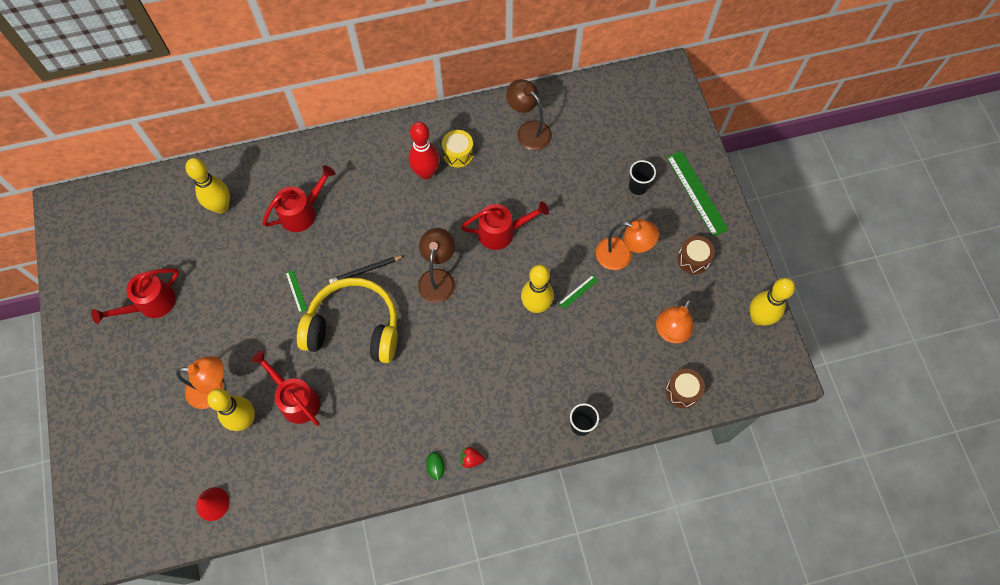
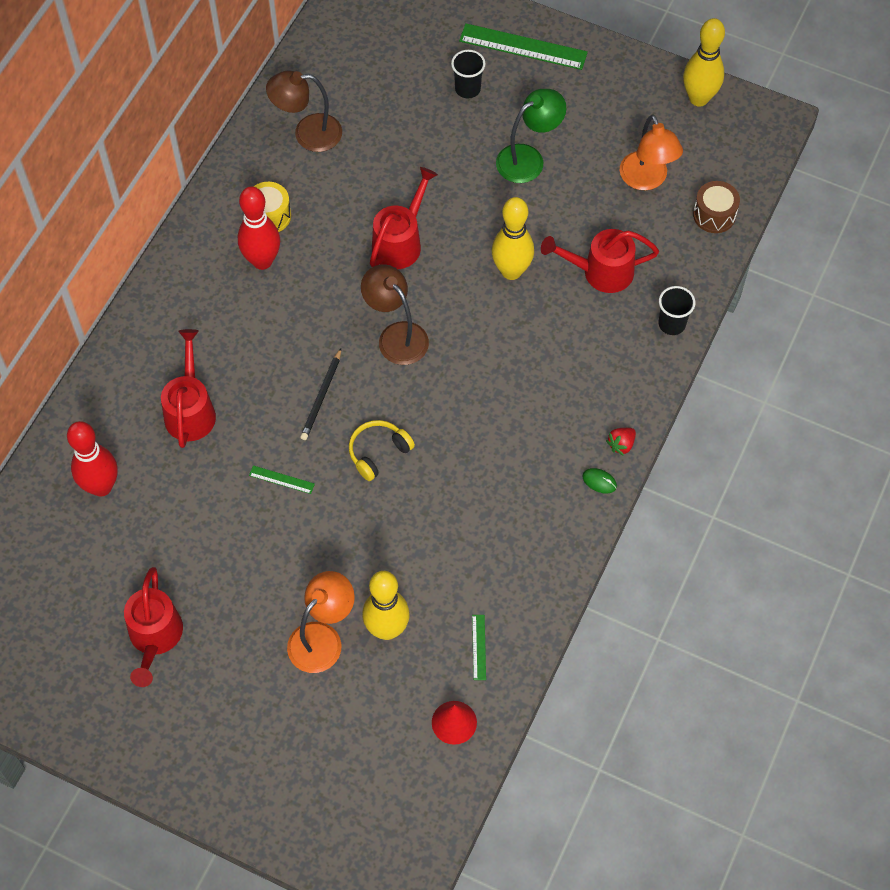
camera: 50 degrees left, 5 degrees down
(221, 207) = (101, 486): yellow bowling pin -> red bowling pin
(295, 399) = (408, 563): red watering can -> red watering can (600, 272)
(354, 327) = (378, 452): yellow headphones -> yellow headphones, size x0.47
(578, 292) = (531, 224): green ruler -> green ruler (479, 647)
(621, 255) = (528, 158): orange lamp -> green lamp
(693, 259) = (590, 103): brown drum -> none

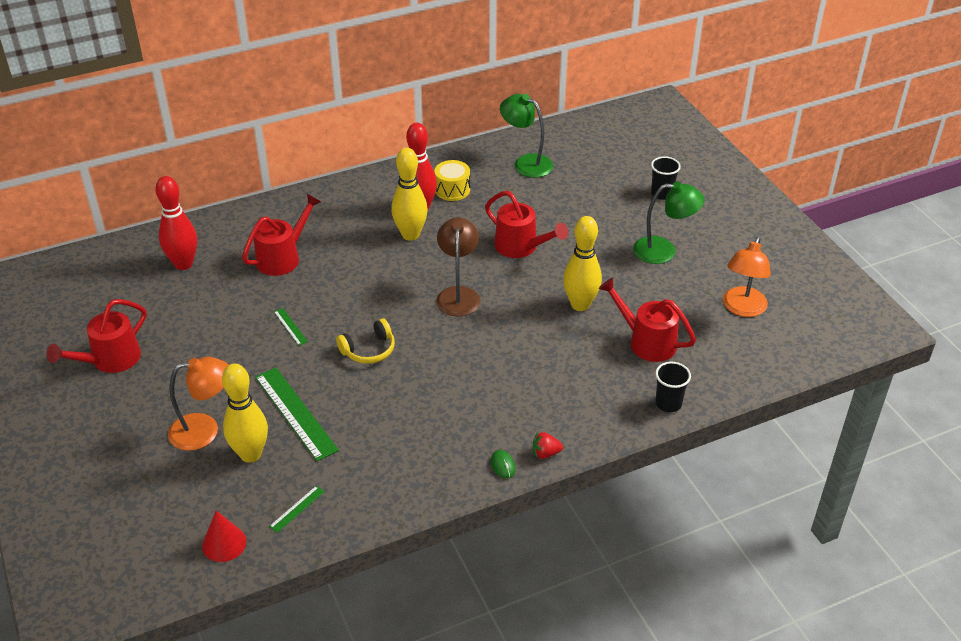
camera: 40 degrees right, 20 degrees down
(307, 133) = (526, 163): brown lamp -> green lamp
(321, 396) = (370, 298): black pencil -> none
(378, 452) = (369, 350): yellow headphones -> yellow headphones turned 150 degrees clockwise
(401, 241) = (521, 247): red watering can -> red watering can turned 60 degrees clockwise
(523, 46) = (728, 191): green ruler -> green ruler (296, 413)
(699, 98) = (836, 284): yellow bowling pin -> yellow bowling pin (410, 235)
(714, 215) = (775, 357): brown drum -> none

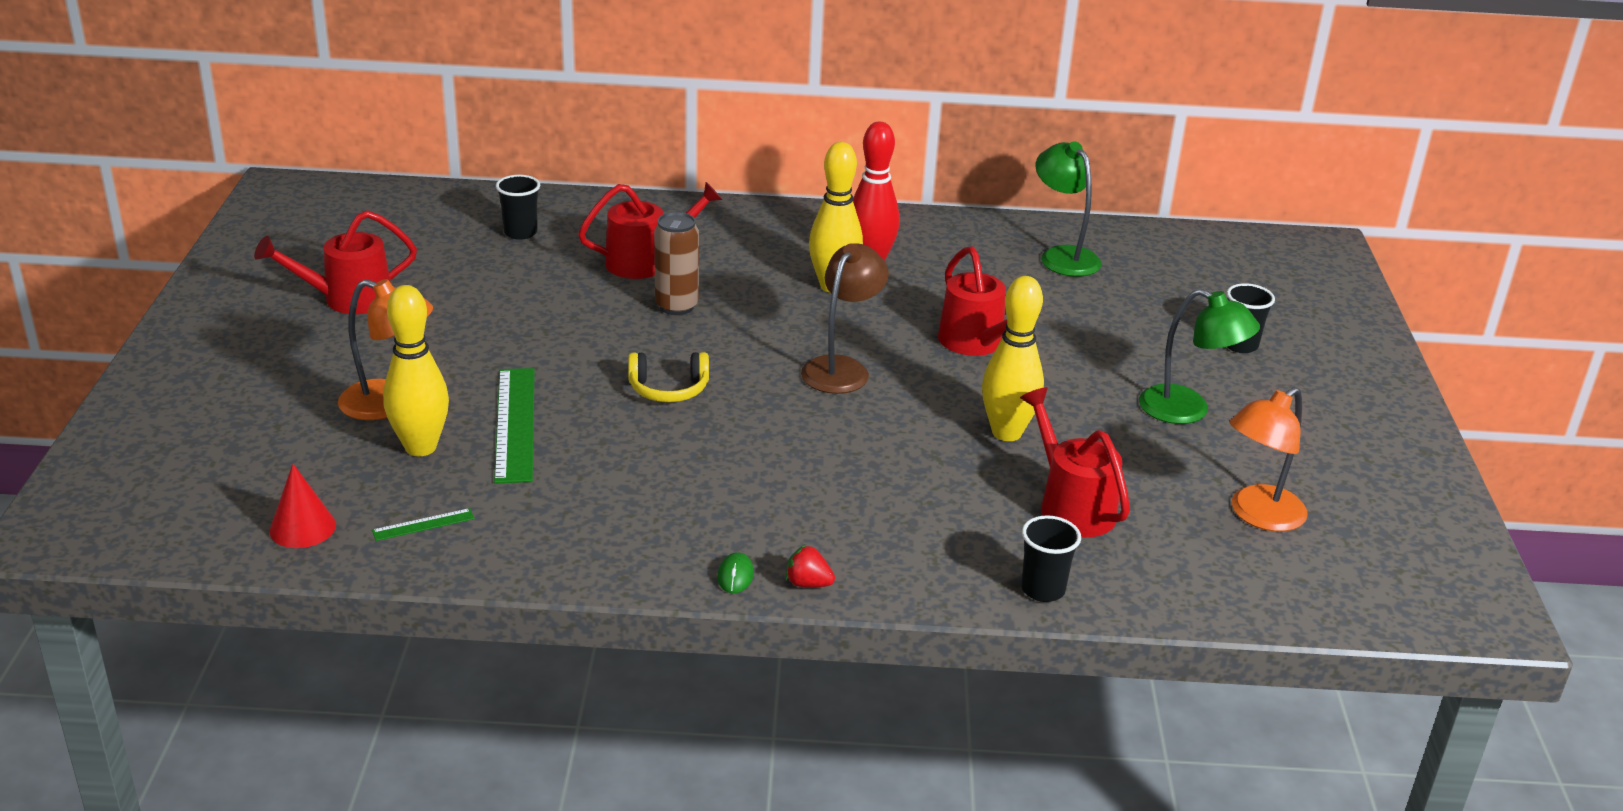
camera: 25 degrees right, 10 degrees down
(183, 264) = (520, 232): red bowling pin -> black cup
(290, 326) = (591, 333): green ruler -> none
(327, 285) = (676, 306): none -> brown can
(452, 190) = (932, 256): yellow drum -> none

